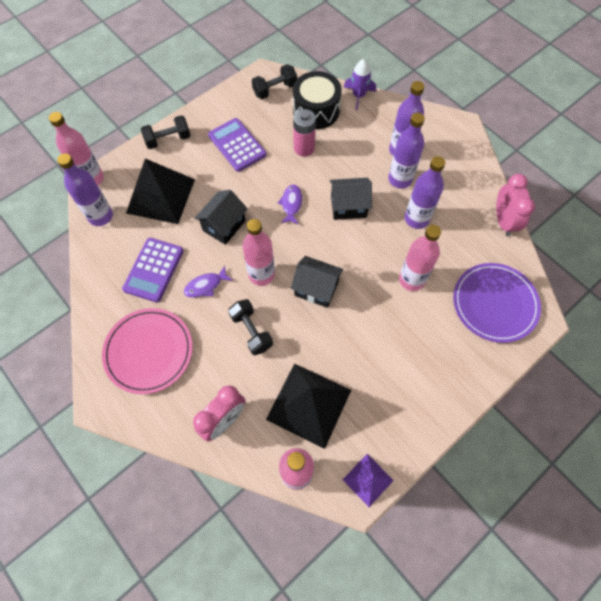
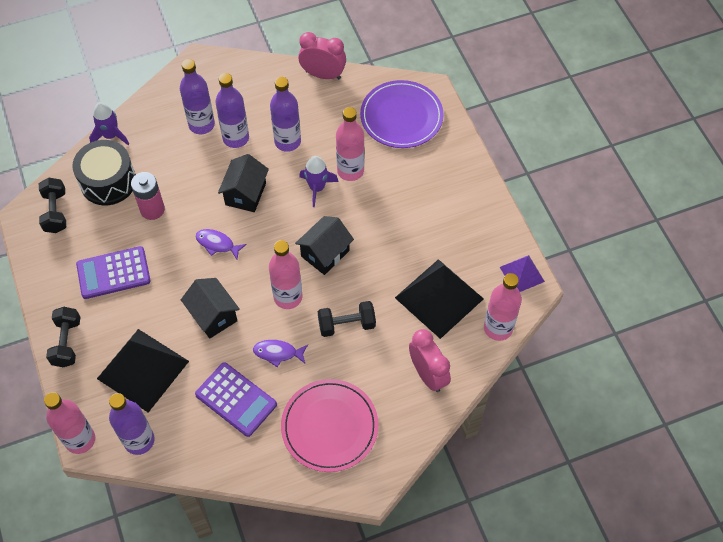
camera: 70 degrees left, 5 degrees down
(205, 286) = (278, 353): purple fish -> purple fish turned 105 degrees clockwise
(380, 259) = (317, 188): none -> purple rocket

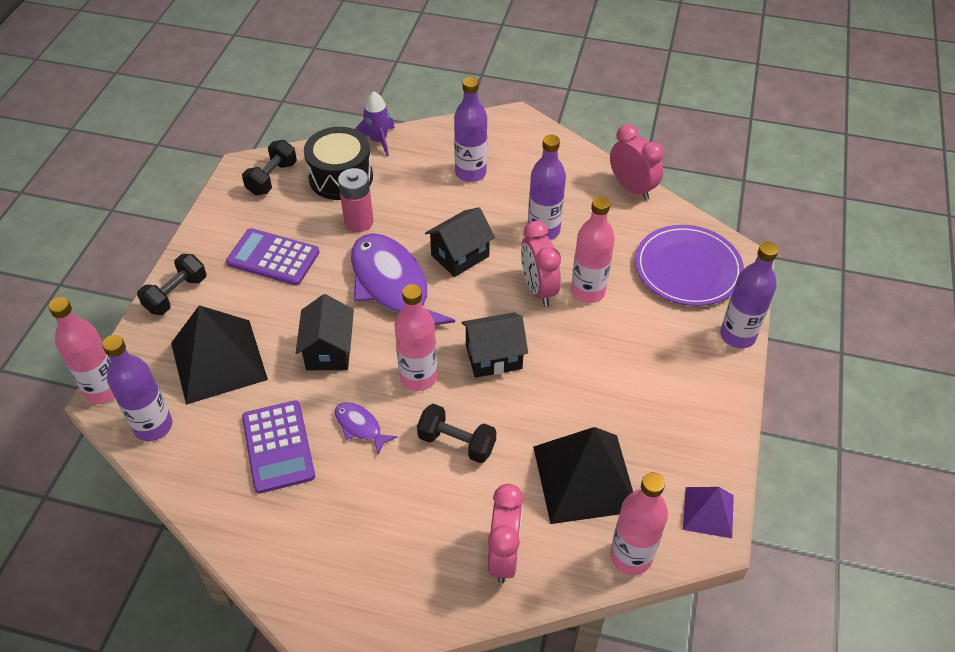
camera: 35 degrees right, 10 degrees down
(217, 244) = (392, 286): purple fish -> purple fish, size x2.27
(236, 138) = (493, 201): purple bottle -> purple bottle (737, 336)
(317, 188) = (538, 289): purple rocket -> pink clock
(329, 426) = (348, 540): pink plate -> none

